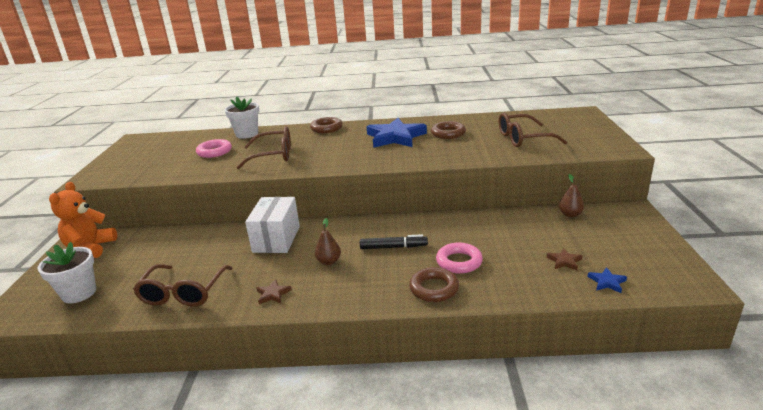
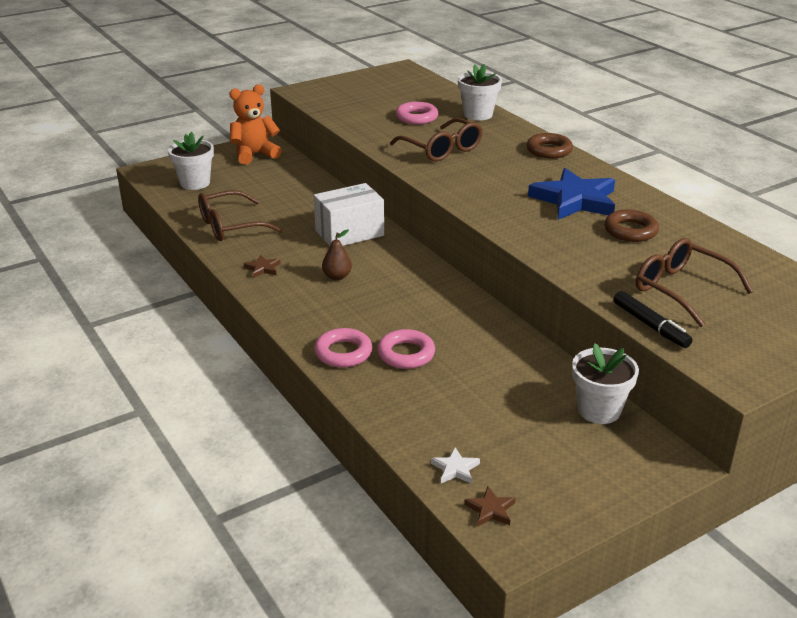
camera: 55 degrees right, 5 degrees up
(393, 247) = (397, 304): black marker -> black marker (650, 326)
(434, 288) = (343, 353): brown ring -> pink ring
(564, 261) = (474, 428): brown star -> brown star (490, 510)
(570, 214) = (599, 410): brown pear -> white flower pot
(607, 282) = (455, 469): blue star -> white star

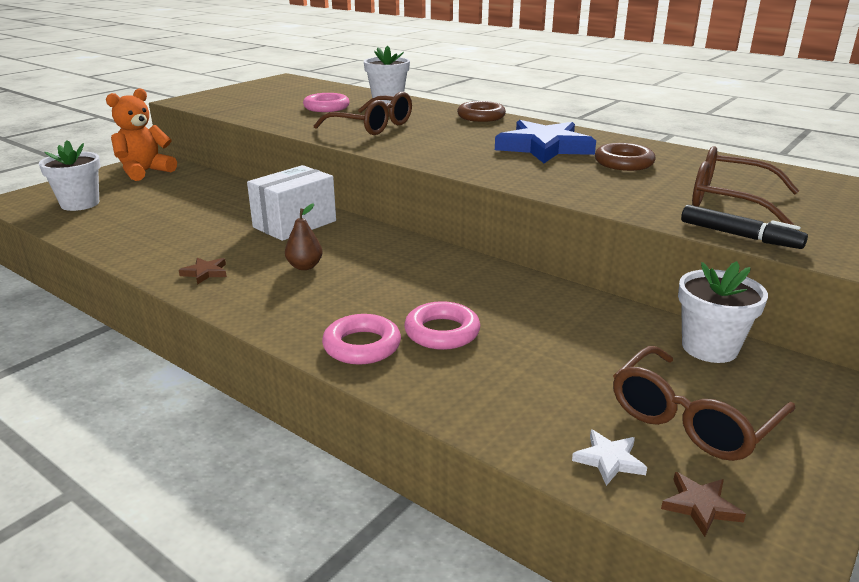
camera: 20 degrees left, 5 degrees down
(230, 226) = (142, 237): brown glasses -> brown glasses (691, 419)

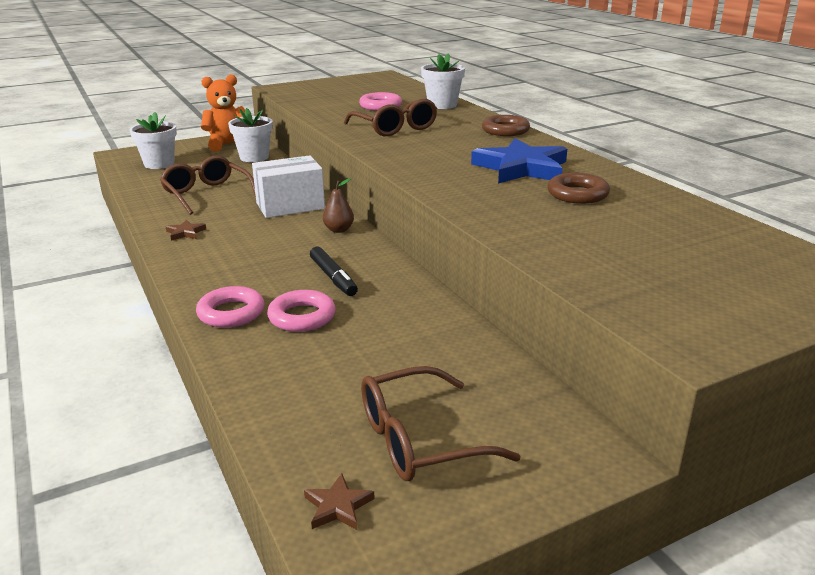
camera: 25 degrees right, 0 degrees up
(305, 266) = (259, 242): brown pear -> brown pear (339, 230)
(609, 460) = (310, 449): white star -> none
(709, 348) = (515, 386): white flower pot -> white flower pot (254, 157)
(728, 201) = (627, 248): brown glasses -> brown glasses (207, 194)
(739, 236) = (583, 283): black marker -> black marker (333, 278)

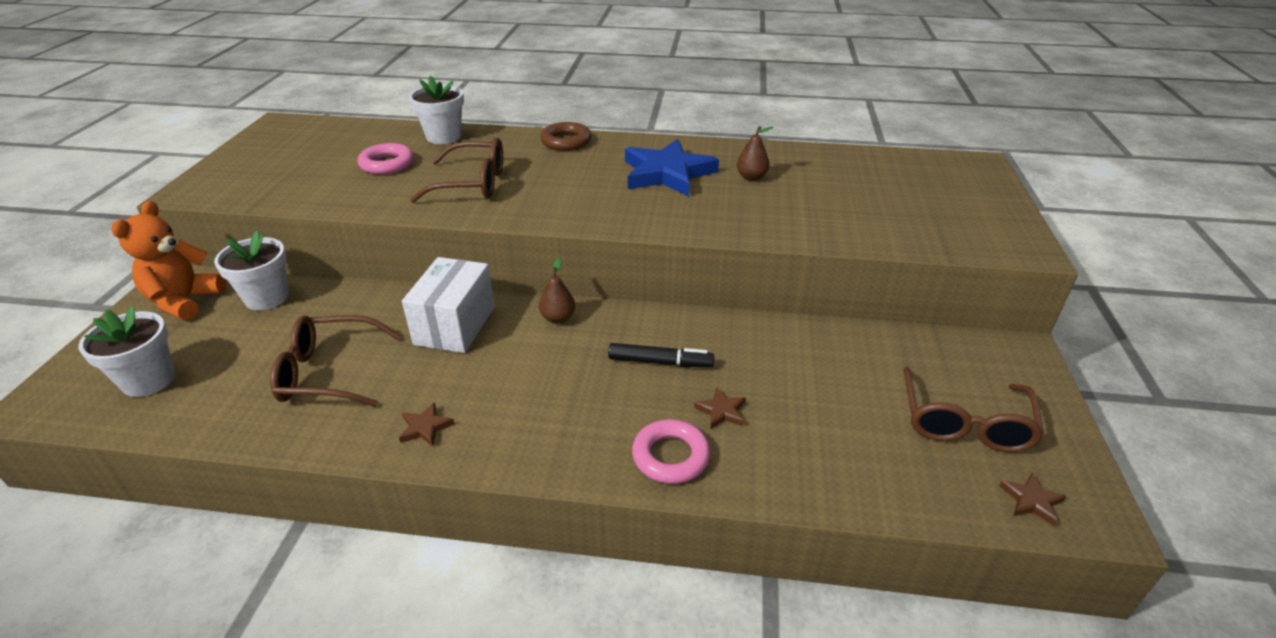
camera: 55 degrees left, 10 degrees up
(302, 317) = (721, 411): pink ring -> brown star
(577, 194) = (751, 177): brown ring -> brown pear

